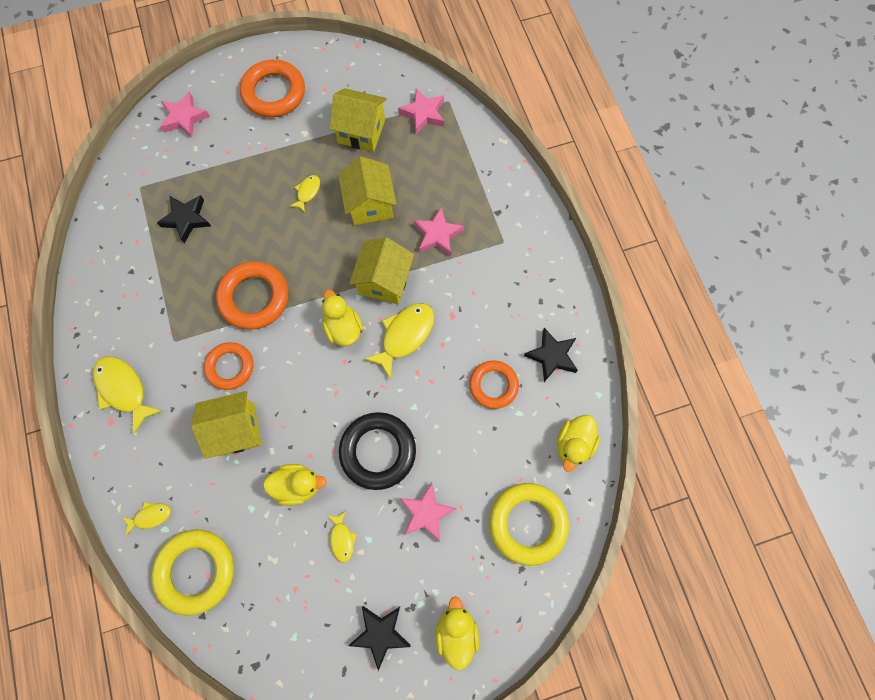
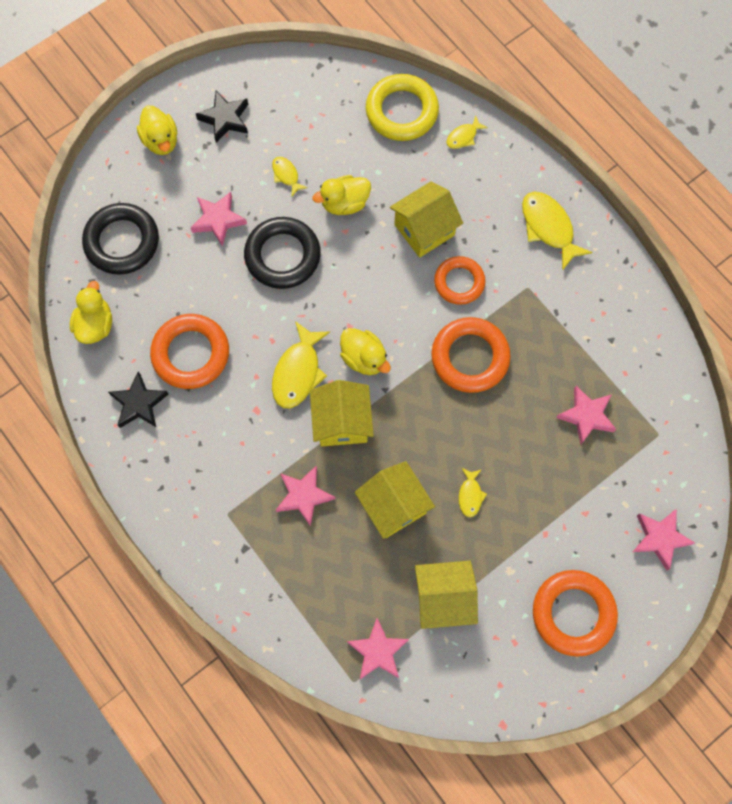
camera: 160 degrees right, 0 degrees up
(124, 390) = (548, 228): yellow fish -> yellow fish turned 150 degrees counterclockwise
(187, 219) = (586, 416): black star -> pink star
(493, 385) = (191, 354): orange ring -> orange ring, size x1.50
(527, 523) = (122, 242): yellow ring -> black ring

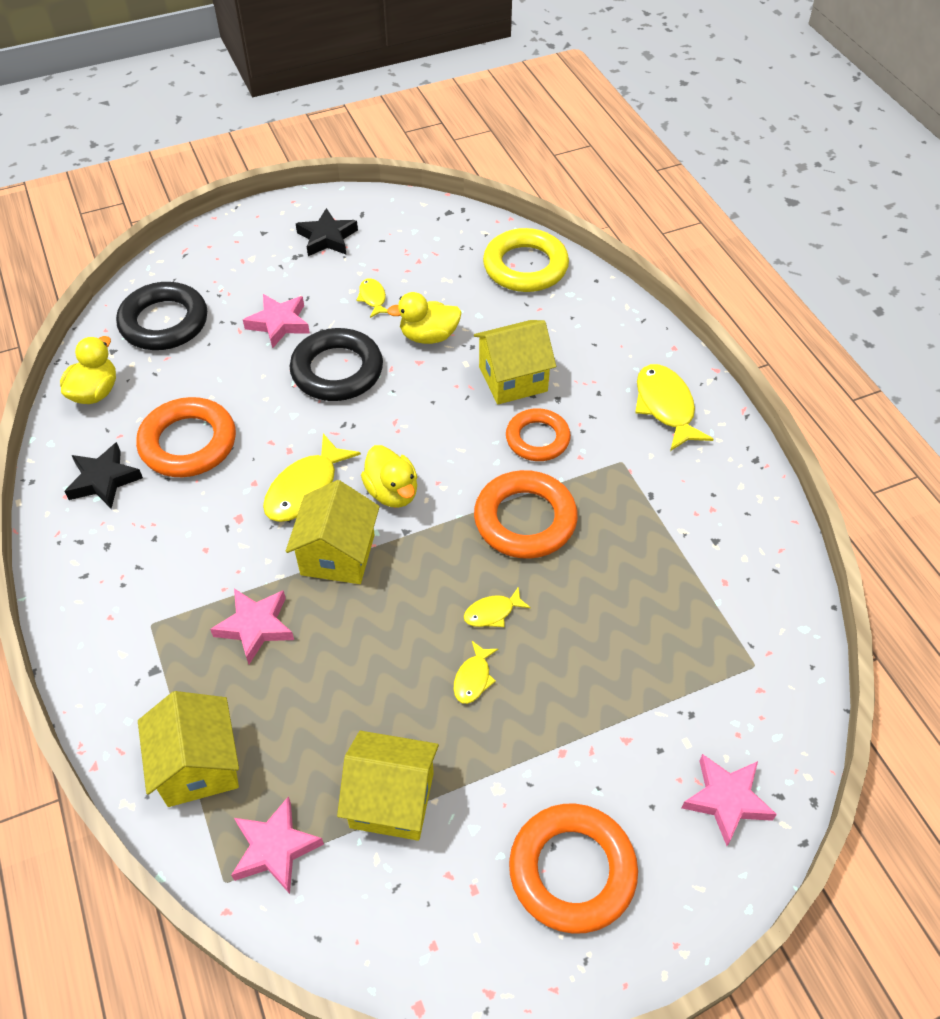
camera: 15 degrees right, 20 degrees down
(161, 141) = (250, 244): yellow duck -> none
(393, 506) = (366, 666): yellow house -> yellow house (198, 766)
(463, 137) = (589, 302): yellow fish -> yellow fish (492, 612)
(586, 416) = (659, 620): pink star -> none

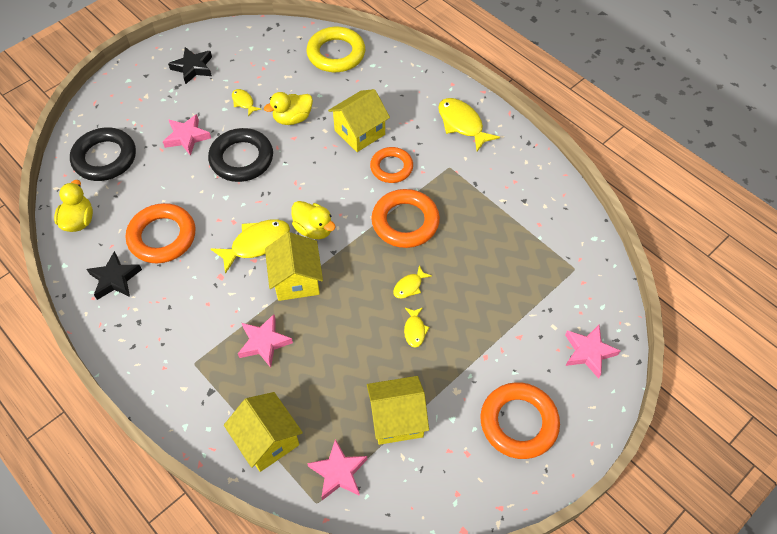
camera: 20 degrees left, 5 degrees up
(306, 489) = (256, 244): yellow fish -> yellow fish turned 135 degrees counterclockwise

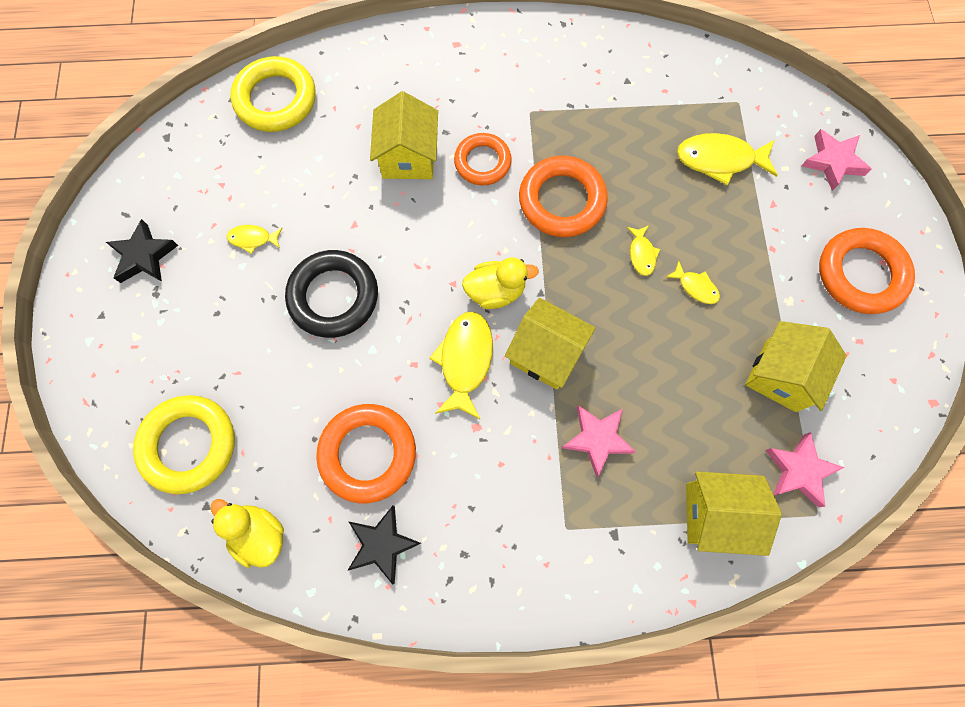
camera: 50 degrees left, 15 degrees up
(105, 158) = (189, 445): black ring -> yellow ring
(187, 137) = (246, 333): pink star -> none
(292, 118) = (326, 206): yellow duck -> none
(462, 124) = (487, 59): yellow fish -> yellow fish (719, 160)

